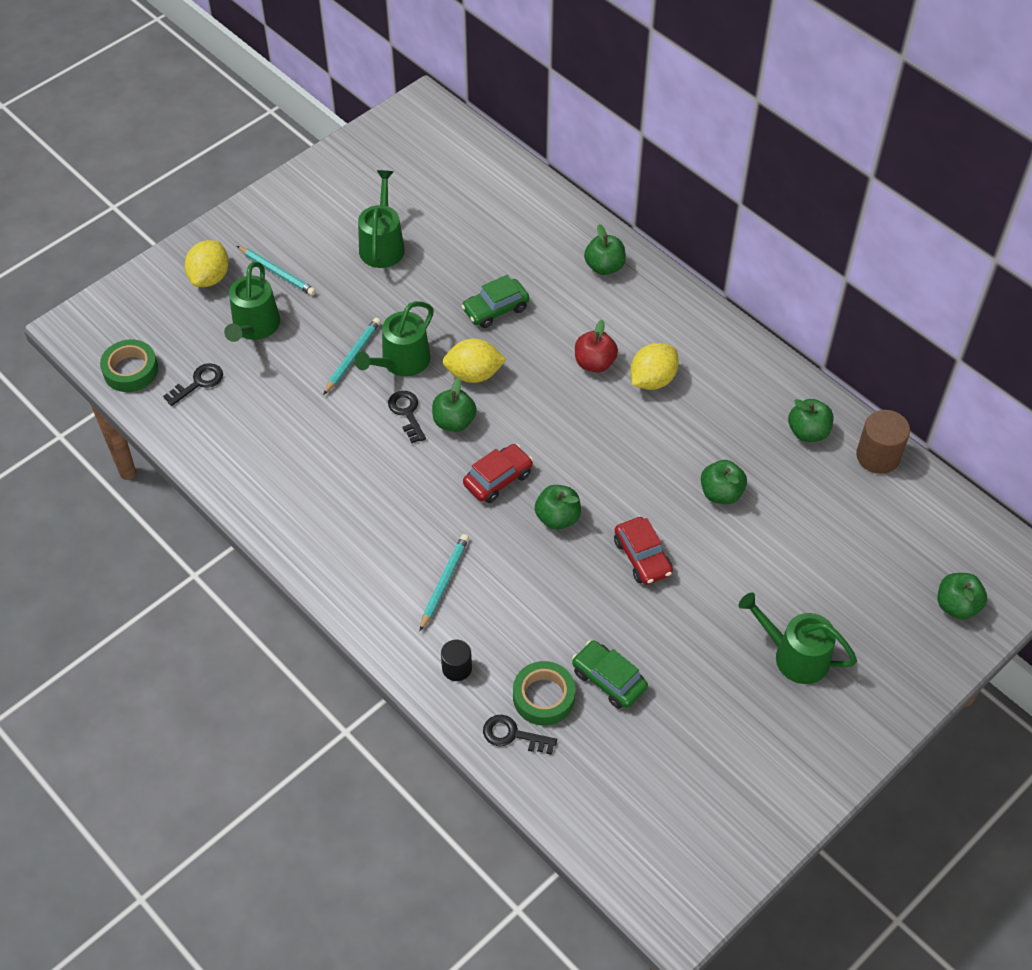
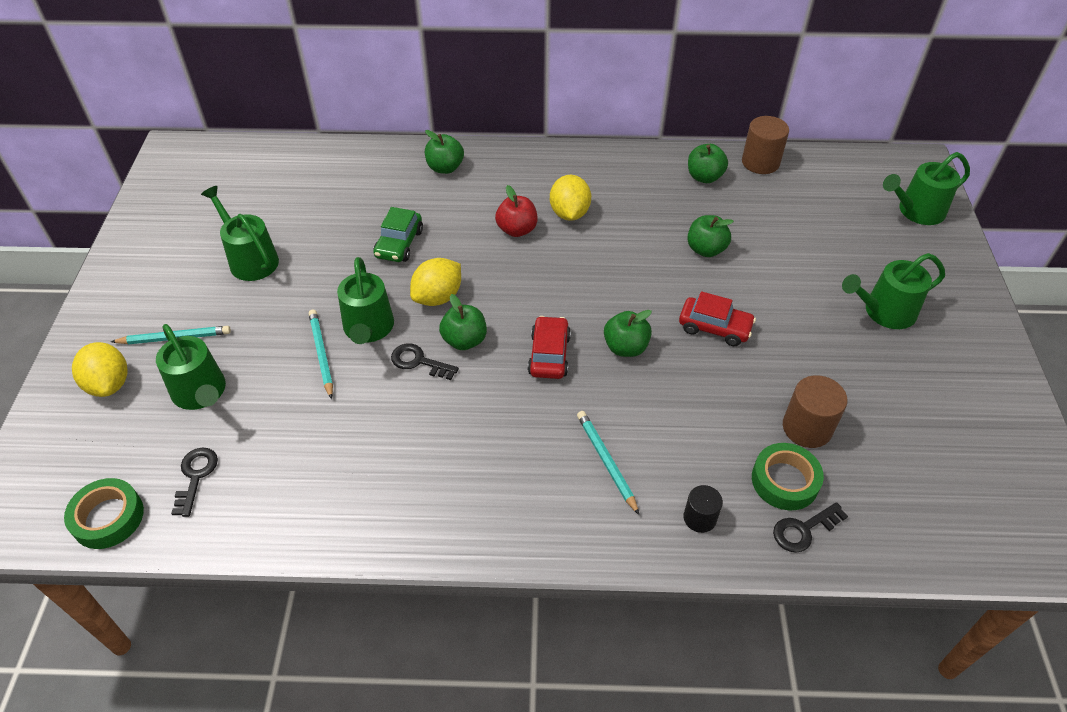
camera: 45 degrees left, 5 degrees down
(609, 679) = (807, 428): green car -> brown cylinder
(956, 606) = (917, 211): green apple -> green watering can

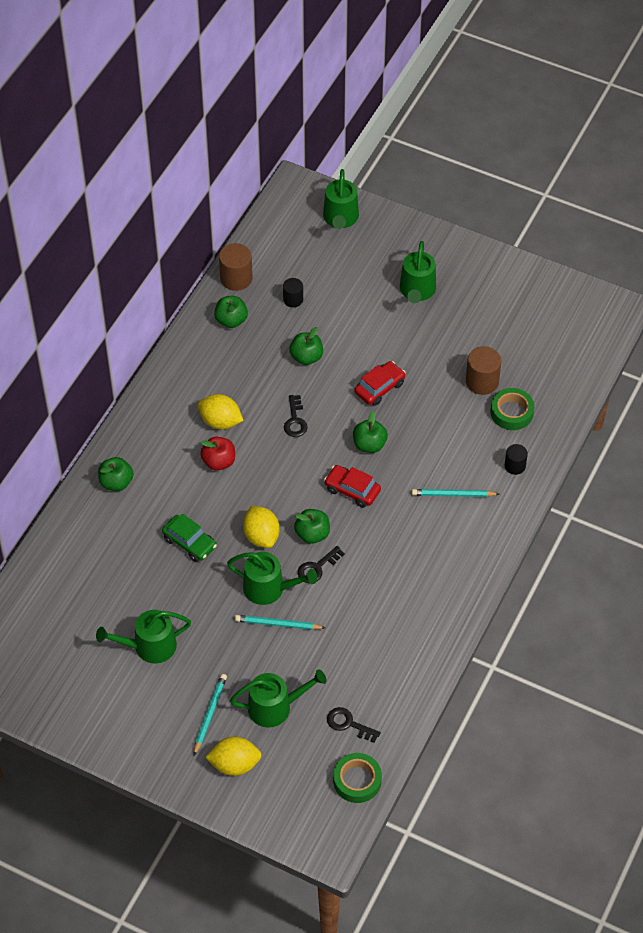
camera: 65 degrees left, 5 degrees up
(773, 212) = (293, 299): none -> black cylinder
(804, 530) = (546, 420): black key -> black key (295, 420)

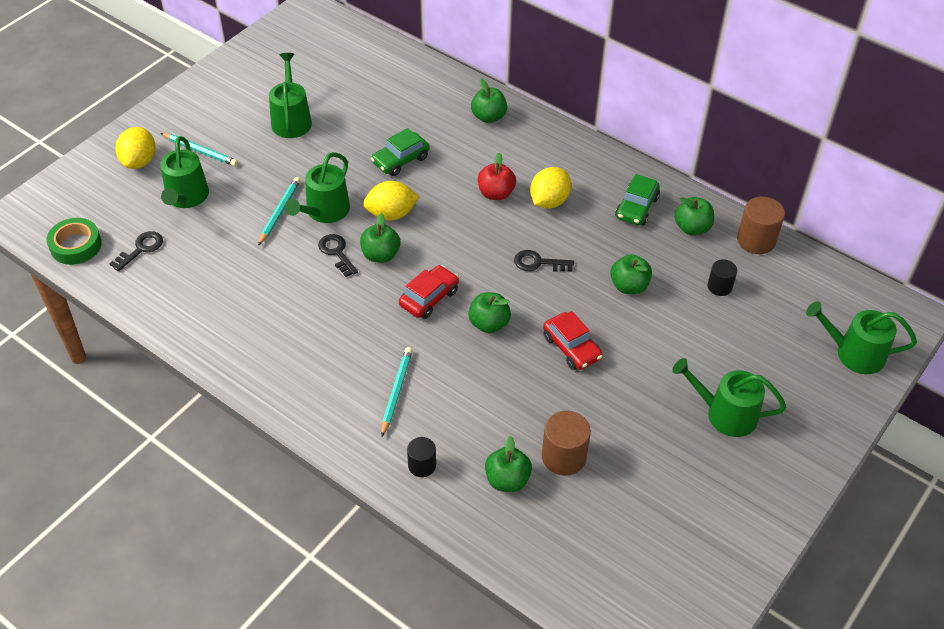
camera: 100 degrees right, 5 degrees down
(215, 359) = (636, 208): none -> green car
(511, 412) = (507, 480): green tape -> green apple

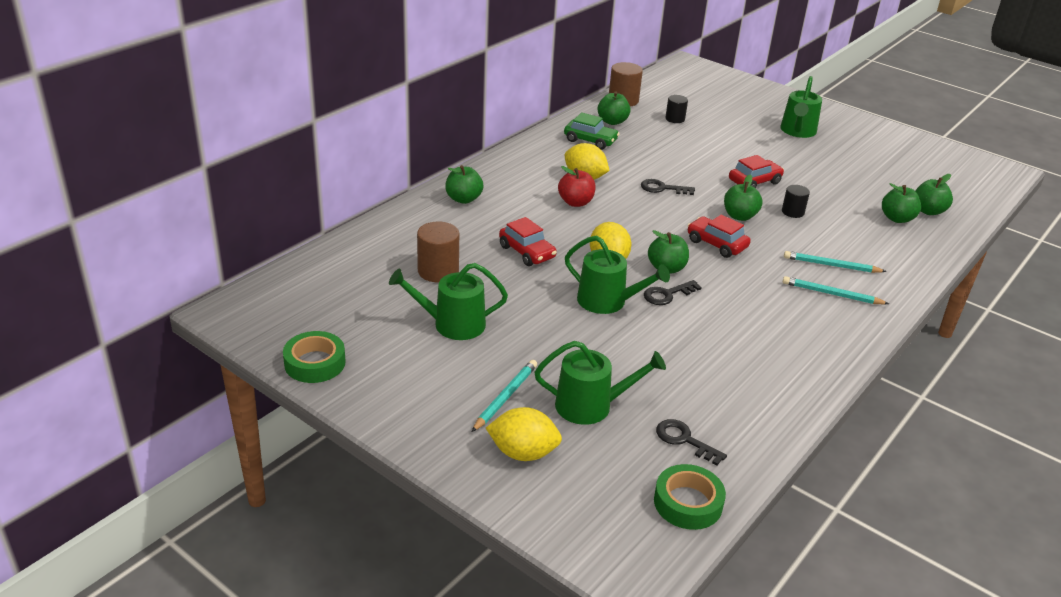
camera: 90 degrees left, 15 degrees down
(246, 56) = (315, 363): none -> green tape
(279, 212) = (611, 332): turquoise pencil -> turquoise pencil (831, 294)
(400, 160) = (527, 252): green car -> red car
(422, 465) = (902, 256): black cylinder -> black cylinder (793, 212)
(538, 263) = (662, 188): black key -> black key turned 90 degrees clockwise
(563, 457) = (863, 194): brown cylinder -> brown cylinder (438, 271)
(629, 286) = (682, 152): green apple -> green apple (928, 211)
(854, 353) = (727, 84): green watering can -> none

